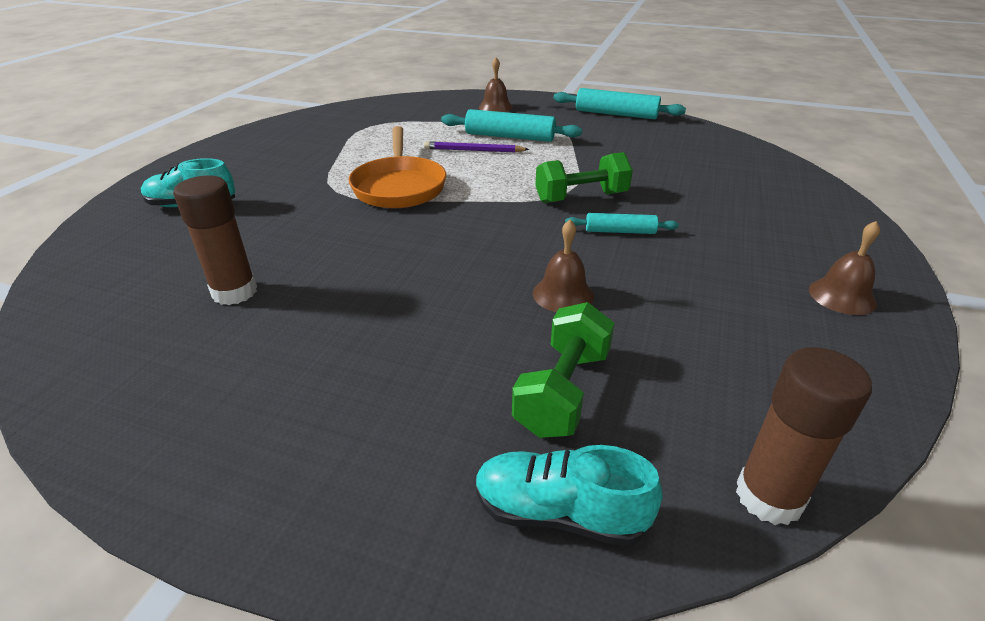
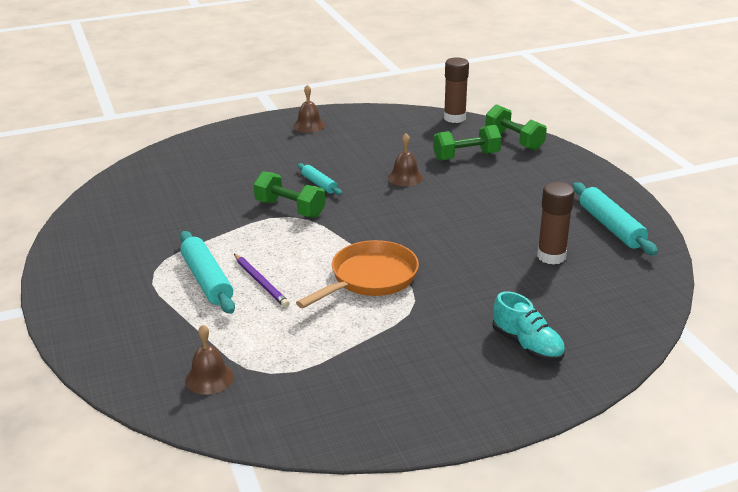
camera: 130 degrees left, 5 degrees down
(495, 107) = (124, 327): brown bell -> brown bell (209, 378)
(559, 513) = (514, 140): turquoise shoe -> green dumbbell
(616, 114) = (81, 254): turquoise rolling pin -> turquoise rolling pin (611, 227)

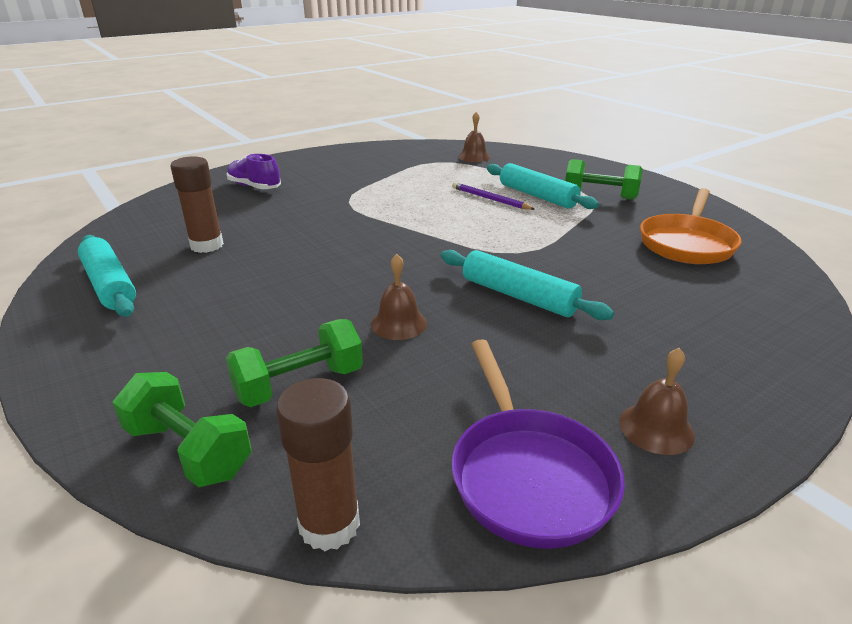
camera: 165 degrees right, 0 degrees up
(290, 209) = (525, 260): green dumbbell -> green dumbbell (600, 196)
(319, 184) = (518, 296): turquoise rolling pin -> turquoise rolling pin, size x1.73
(369, 279) = (394, 210): orange pan -> orange pan (687, 243)
(374, 120) = (528, 474): none -> purple pan
(527, 345) = (254, 187): turquoise shoe -> purple shoe

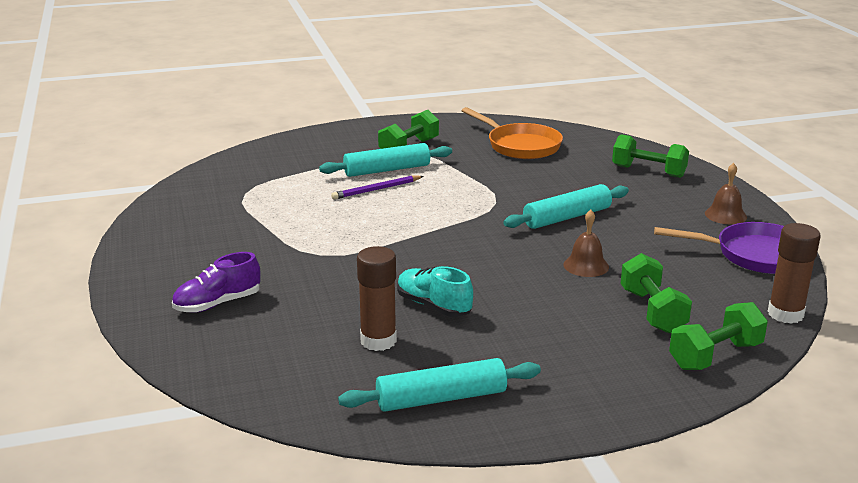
camera: 70 degrees left, 5 degrees down
(273, 257) = (433, 306): none -> turquoise shoe
(474, 157) = (251, 173): brown bell -> none
(733, 338) = (648, 171): none -> green dumbbell

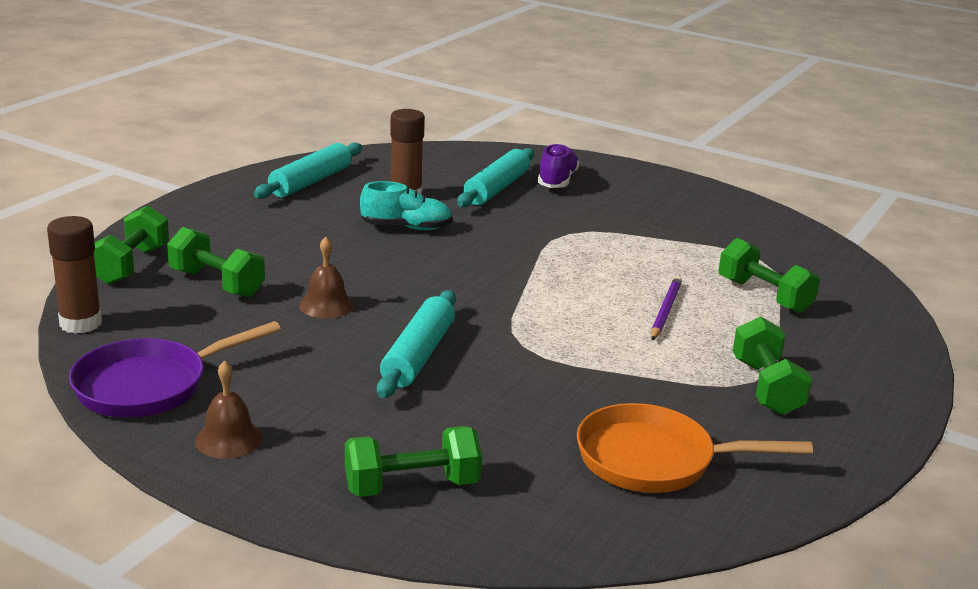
camera: 135 degrees right, 0 degrees up
(301, 177) = (764, 296): none -> green dumbbell
(387, 170) = (712, 341): turquoise rolling pin -> turquoise rolling pin (496, 188)

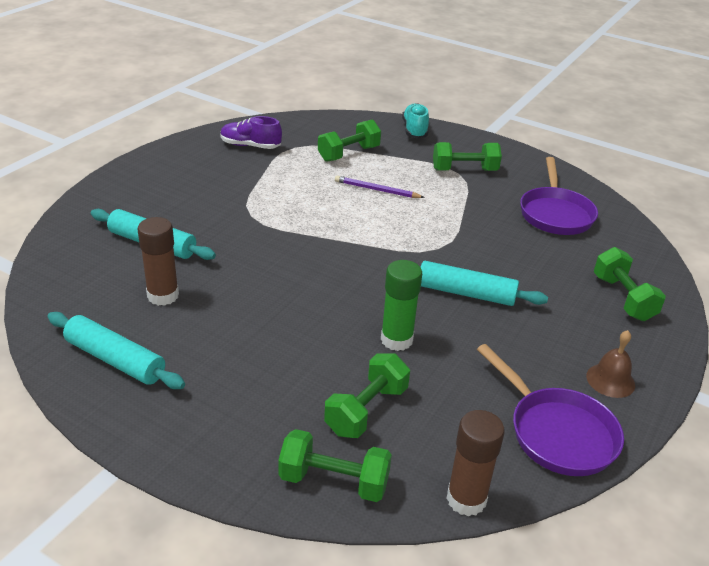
camera: 90 degrees left, 10 degrees up
(326, 305) = (396, 340): brown bell -> green glue stick
(406, 228) = (238, 296): turquoise shoe -> turquoise shoe (415, 130)
(557, 181) = (139, 212): purple shoe -> purple shoe (250, 146)
(655, 460) = (555, 213): orange pan -> purple pan

